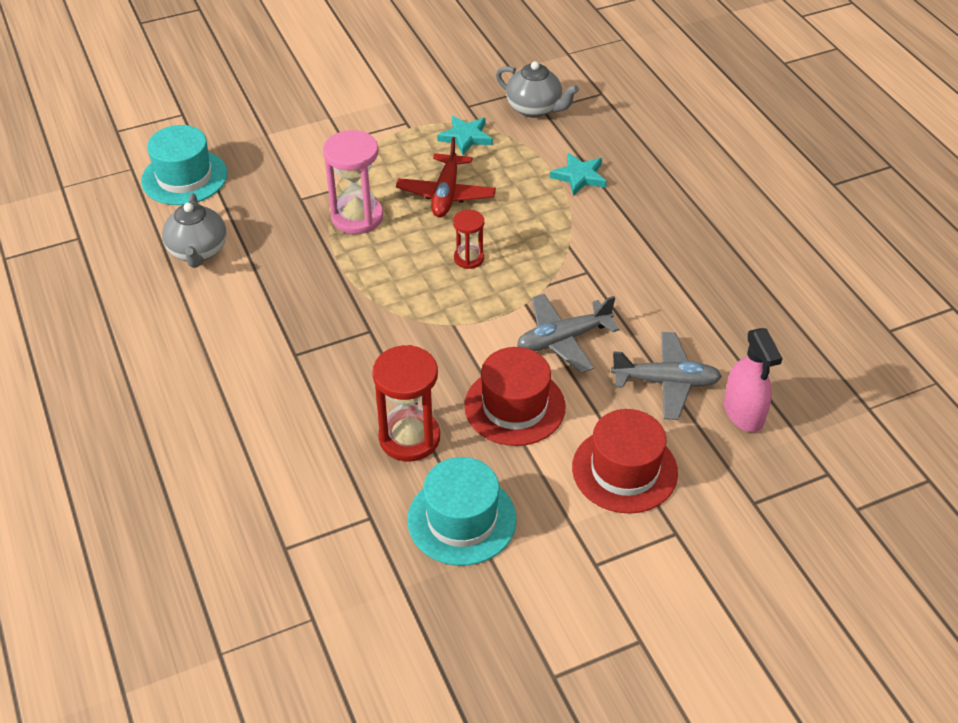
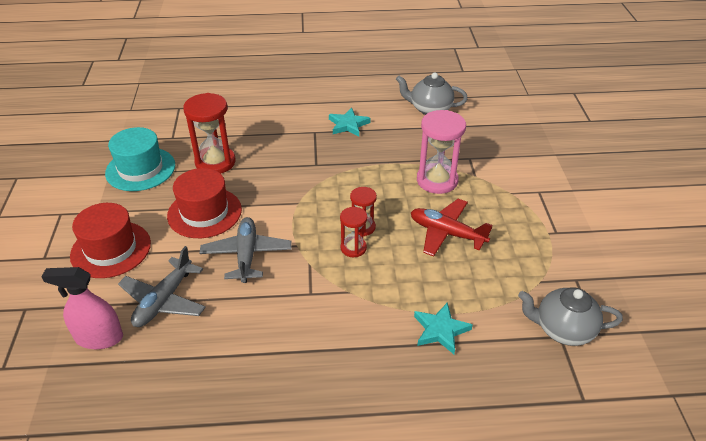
camera: 110 degrees right, 5 degrees down
(184, 177) = (511, 113): turquoise hat -> none
(465, 137) = (525, 265): turquoise star -> turquoise star (348, 125)
(505, 257) = (353, 248): none -> red hourglass
(535, 108) = (563, 330): grey teapot -> grey teapot turned 45 degrees clockwise

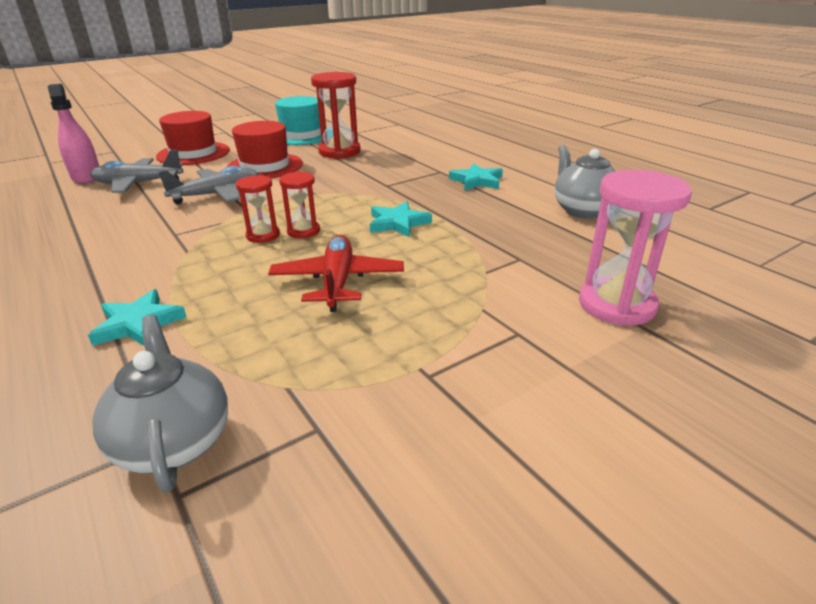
camera: 60 degrees right, 10 degrees down
(386, 183) = (398, 223): none -> turquoise star
(437, 180) = (440, 249): pink hourglass -> pink hourglass (616, 305)

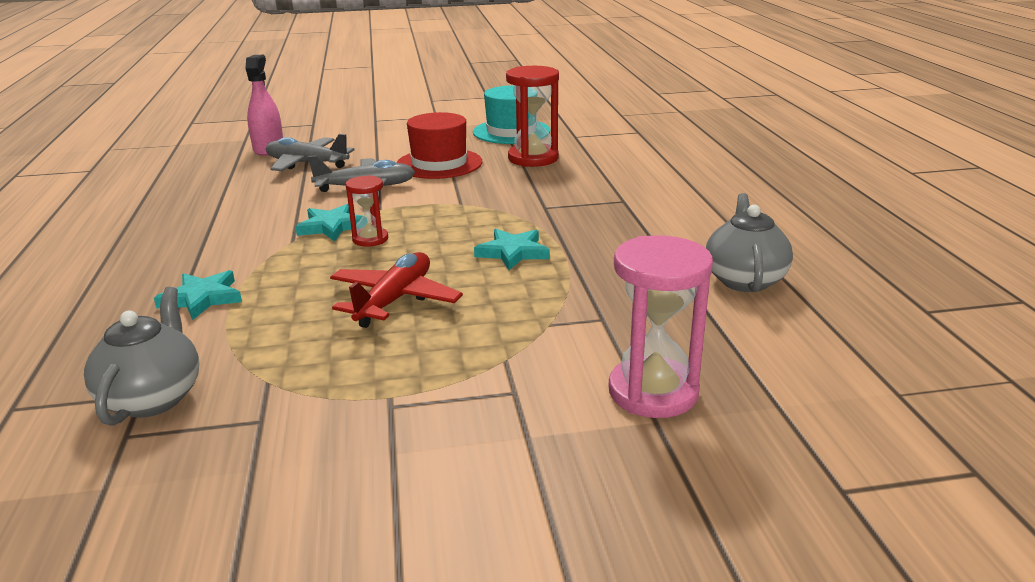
camera: 25 degrees right, 5 degrees down
(193, 153) = (383, 138): red hat -> none
(303, 231) = (411, 242): red hourglass -> none
(477, 181) = (654, 220): turquoise star -> turquoise star (331, 227)

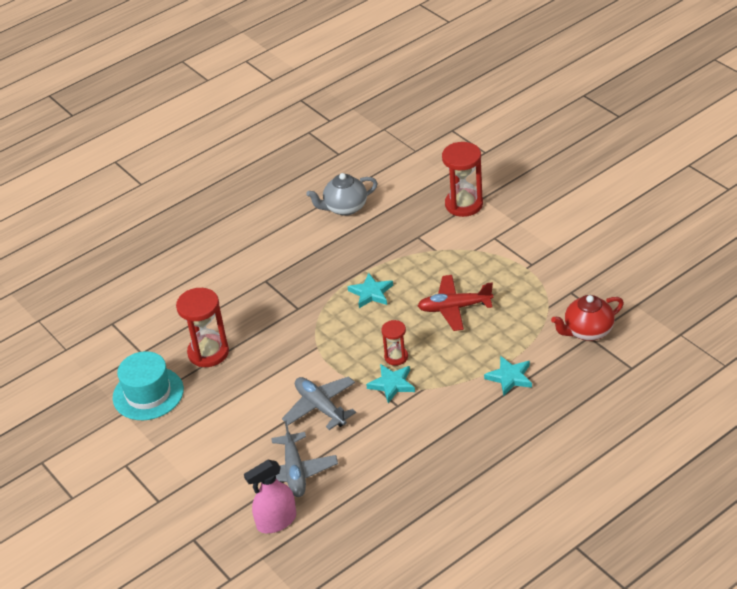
camera: 115 degrees left, 15 degrees up
(153, 398) = (587, 331): grey teapot -> red teapot
(439, 164) = (249, 396): red hat -> none
(653, 392) = (464, 204): pink hourglass -> red hourglass

